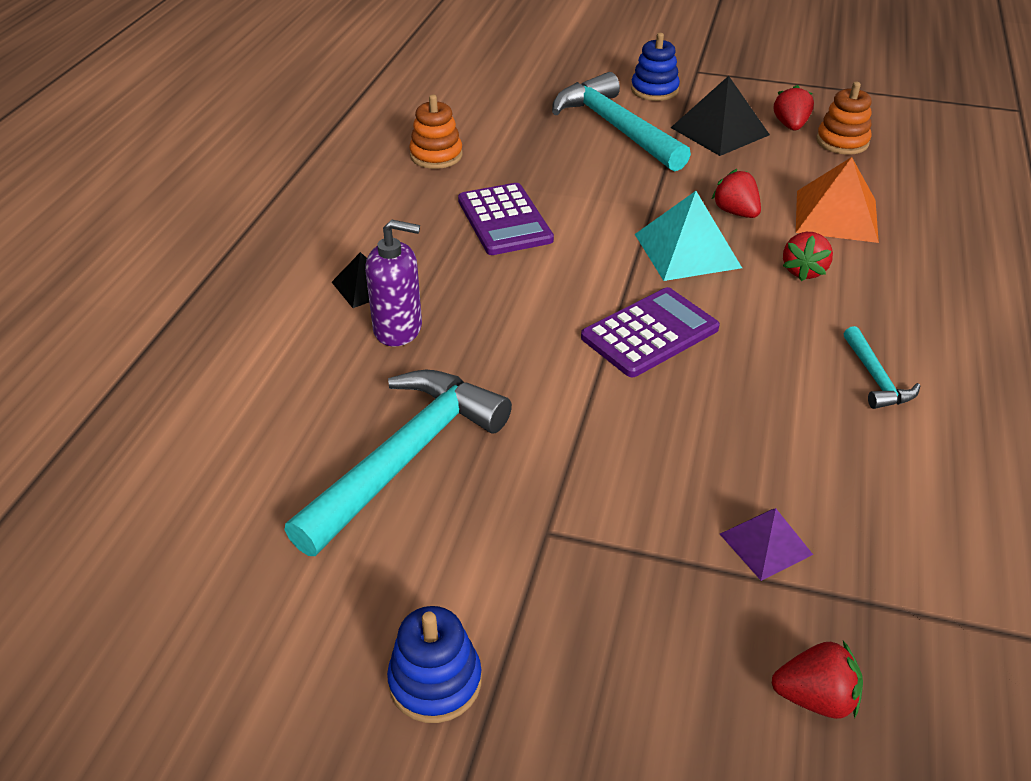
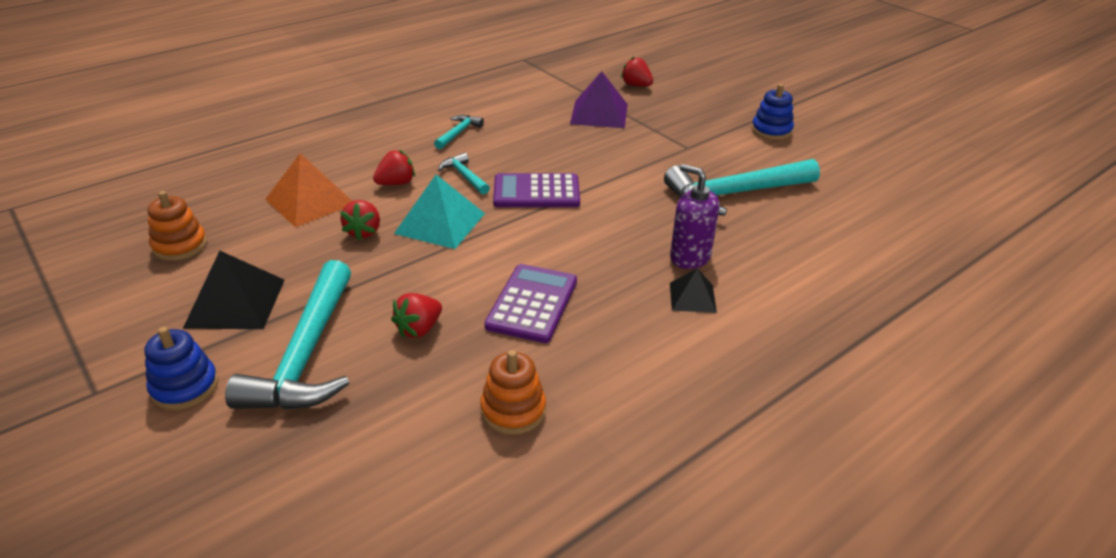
camera: 145 degrees left, 5 degrees down
(756, 315) = (464, 176): none -> turquoise hammer
(765, 544) = (599, 113): purple pyramid -> purple pyramid, size x1.72
(790, 125) = (176, 279): red strawberry -> red strawberry (419, 329)

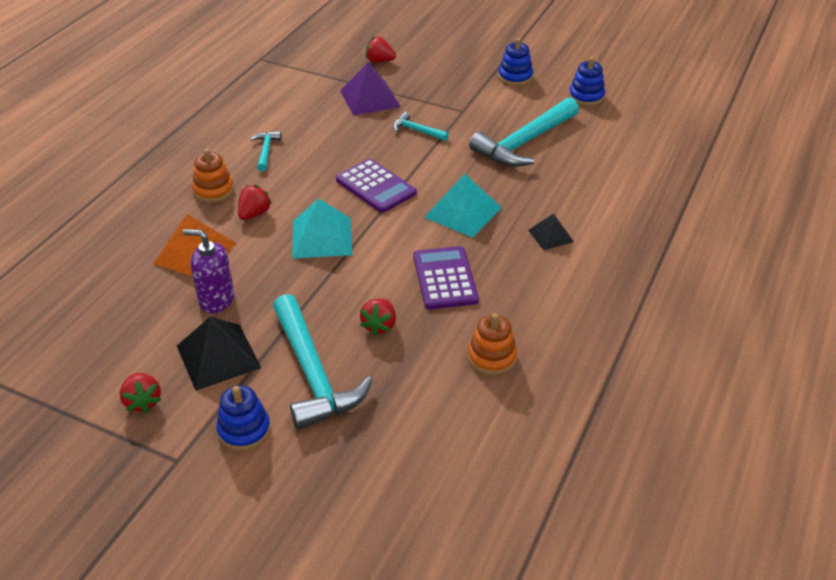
camera: 25 degrees left, 5 degrees up
(180, 246) = (120, 328): orange stacking toy -> orange stacking toy (213, 190)
(364, 232) = (266, 265): red strawberry -> red strawberry (143, 401)
(464, 176) = (306, 190): turquoise hammer -> turquoise hammer (417, 130)
(536, 192) = (376, 186): purple calculator -> purple calculator turned 105 degrees counterclockwise
(609, 242) = (463, 212): none -> turquoise pyramid
(689, 257) = (528, 205): purple soap dispenser -> purple soap dispenser (216, 300)
(843, 168) = (586, 96): none -> blue stacking toy

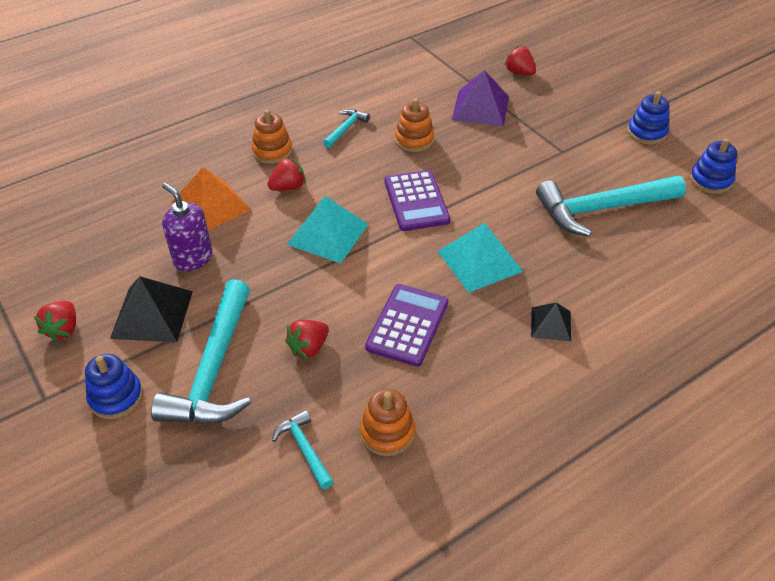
camera: 30 degrees right, 5 degrees up
(334, 141) = (414, 140): none -> orange stacking toy
(417, 130) = (500, 157): turquoise hammer -> turquoise hammer (304, 449)

